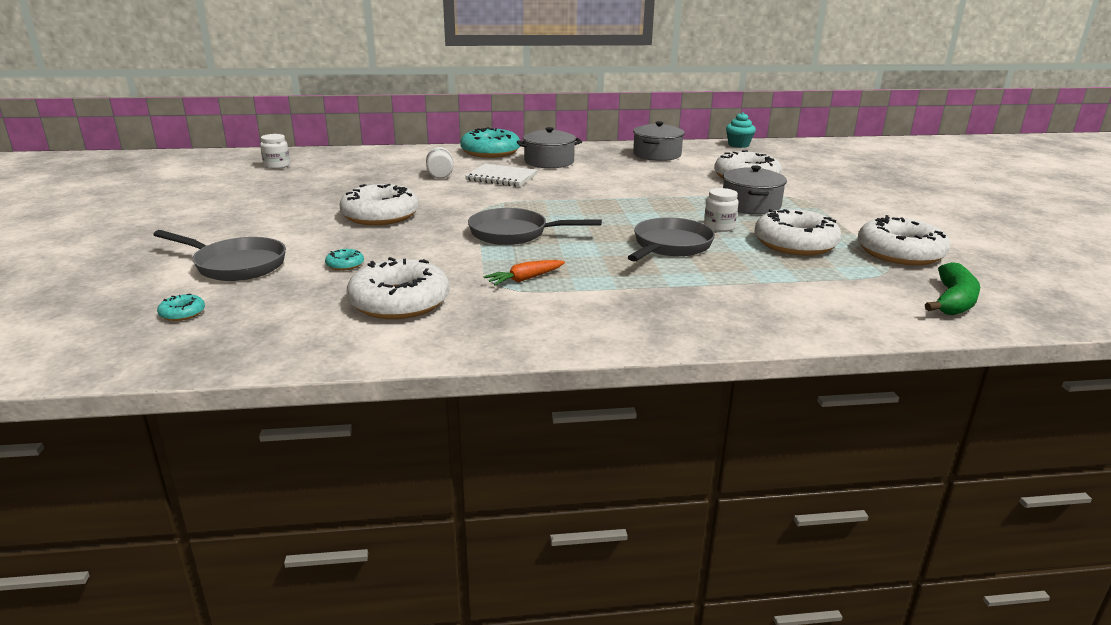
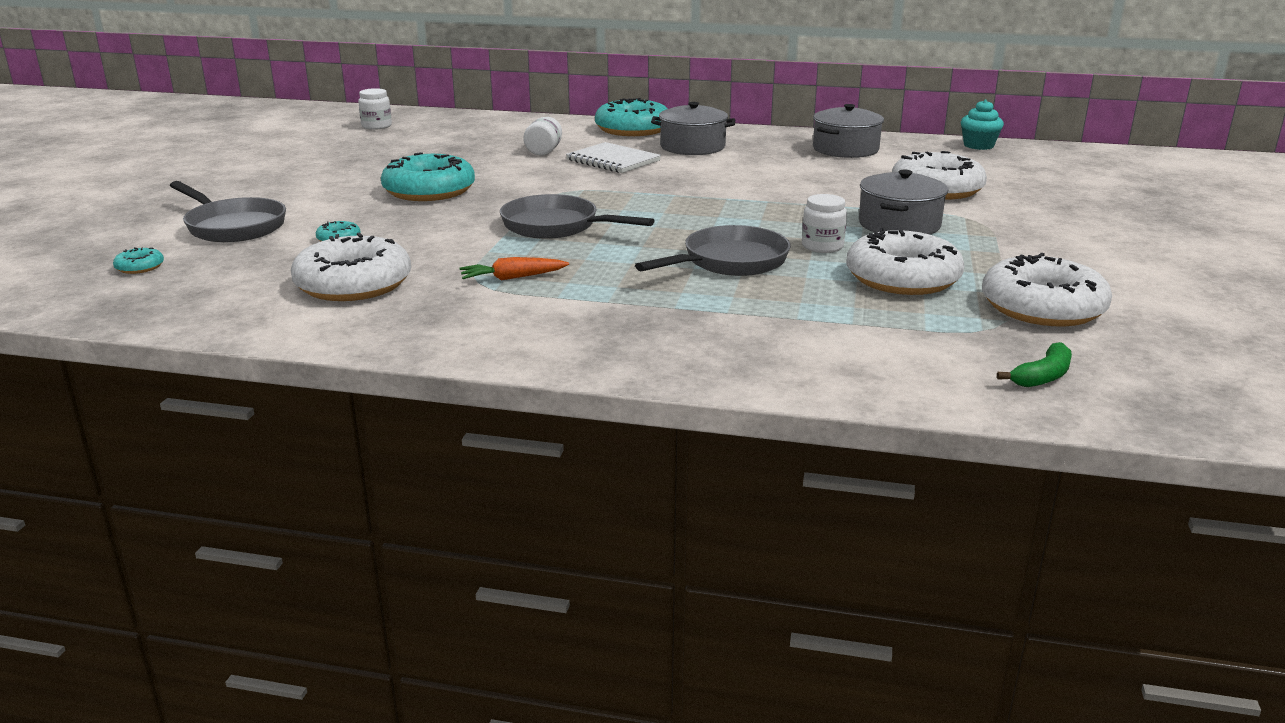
camera: 20 degrees right, 0 degrees up
(380, 215) = (429, 191): white donut -> turquoise donut
(953, 301) = (1042, 376): green banana -> green banana, size x0.65

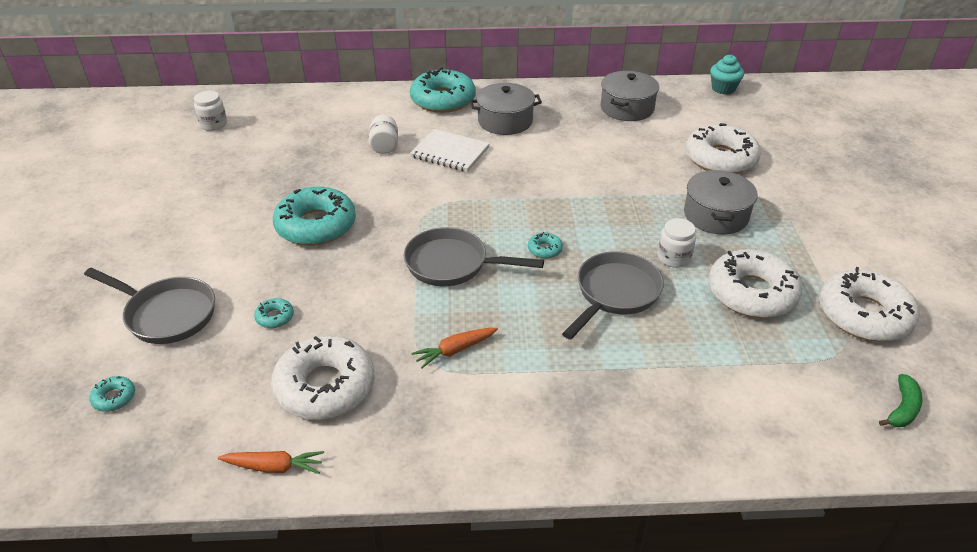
camera: 15 degrees left, 15 degrees up
(259, 324) = (274, 467): none -> orange carrot
(670, 227) = (544, 249): none -> turquoise donut

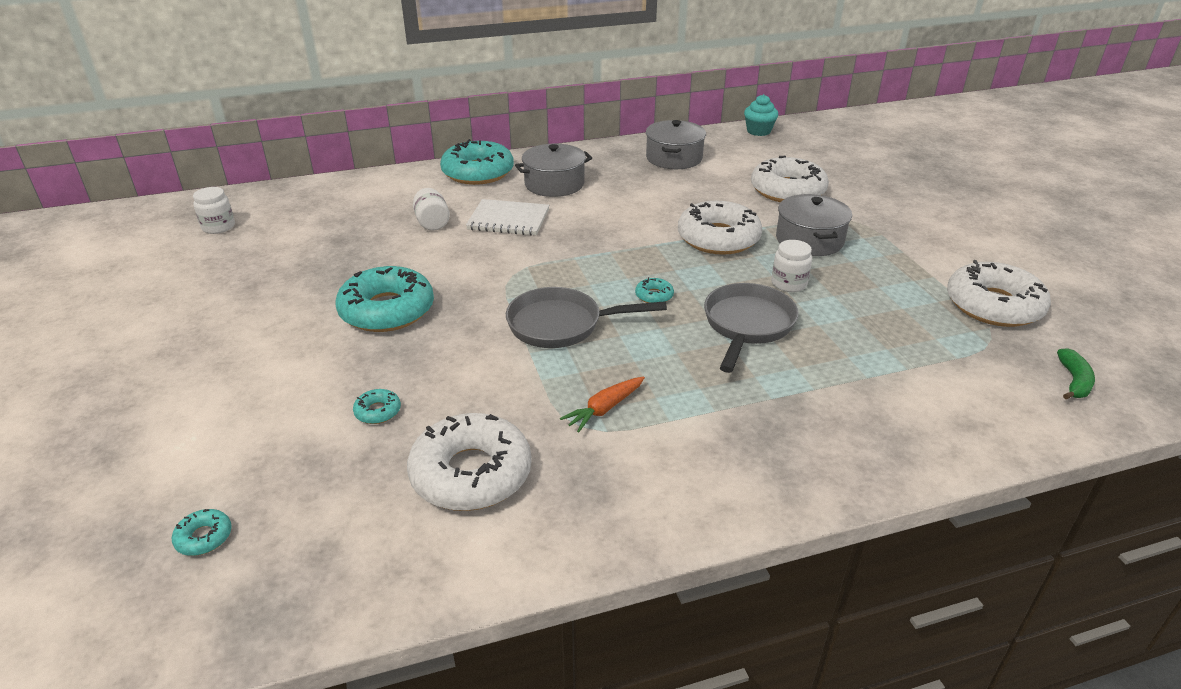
camera: 15 degrees left, 5 degrees down
(167, 314) = (238, 432): grey pan -> none
(274, 467) = (446, 573): orange carrot -> none
(751, 293) = (880, 303): white donut -> white donut (718, 238)

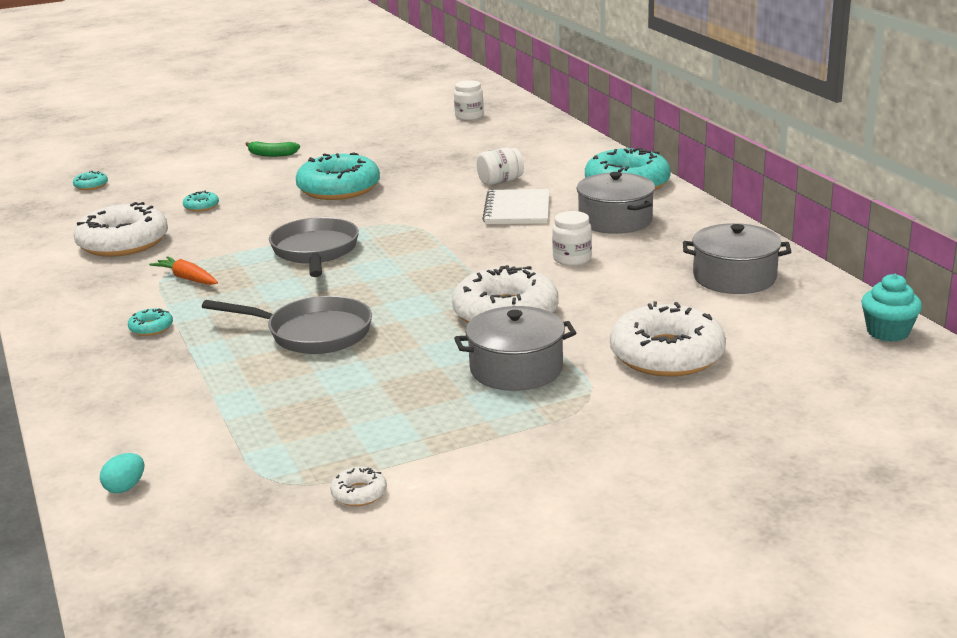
camera: 85 degrees right, 10 degrees down
(654, 296) = (369, 286): turquoise donut -> turquoise donut (151, 328)
(789, 283) = (402, 355): white jar -> white jar (572, 259)
(993, 305) = (359, 493): white donut -> white donut, size x0.42
(1028, 416) = (125, 487): none -> turquoise egg
(1074, 381) = (182, 531): green banana -> green banana (272, 154)

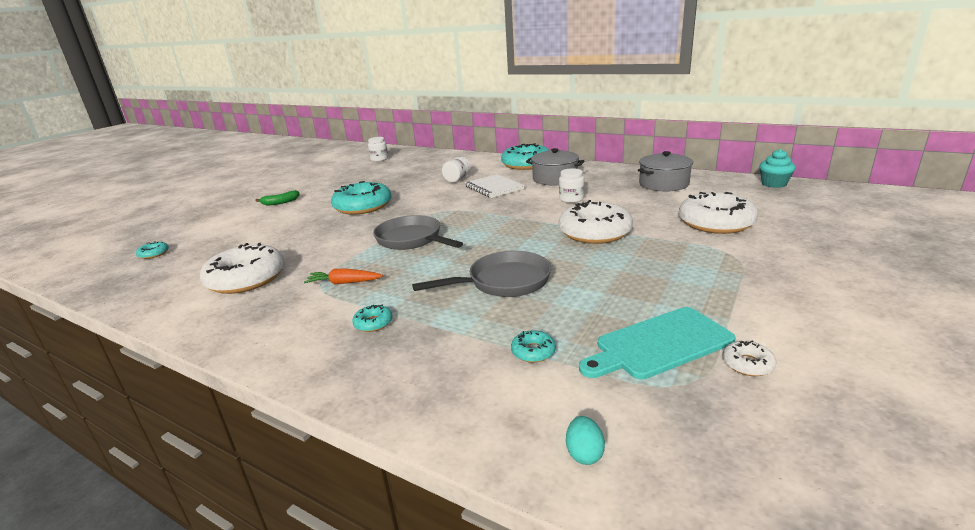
camera: 35 degrees left, 0 degrees up
(201, 206) = (276, 240): turquoise donut -> turquoise donut (533, 351)
(325, 446) = (659, 344): none -> turquoise cutting board
(516, 369) = (663, 255): grey pot -> none

